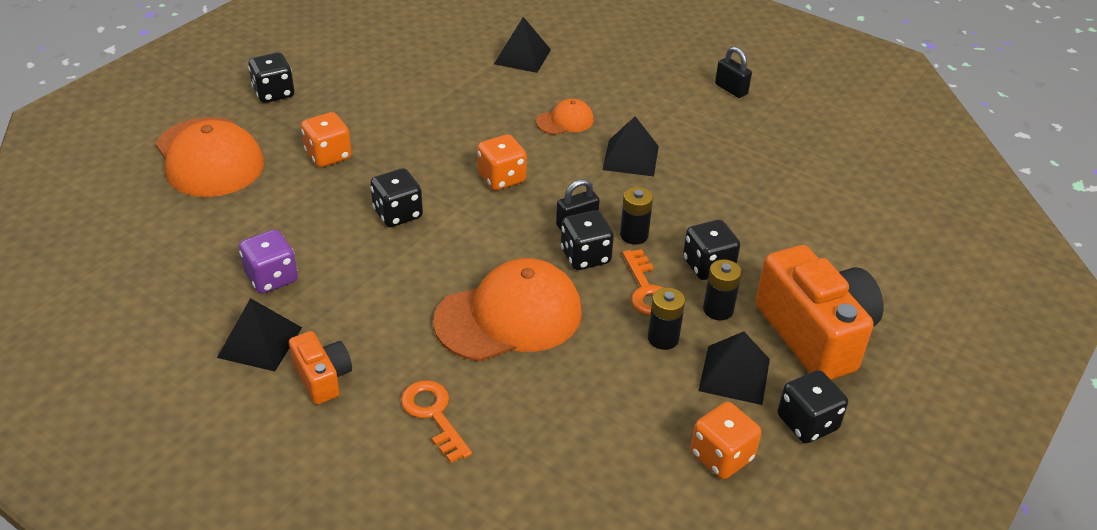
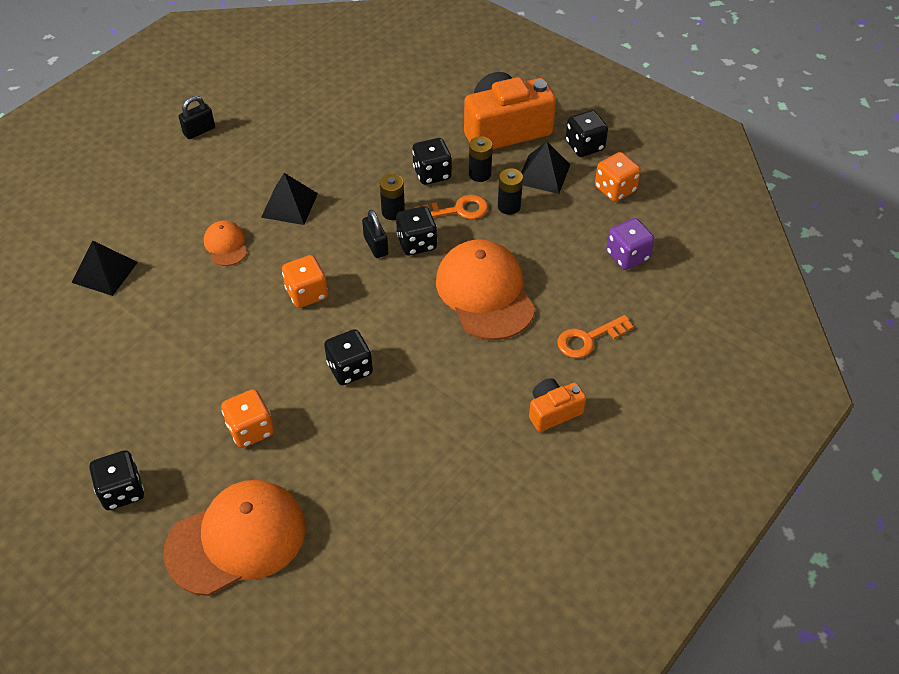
camera: 85 degrees left, 10 degrees up
(260, 342) = (513, 460): black pyramid -> none
(271, 278) = (432, 460): purple dice -> purple dice (627, 256)

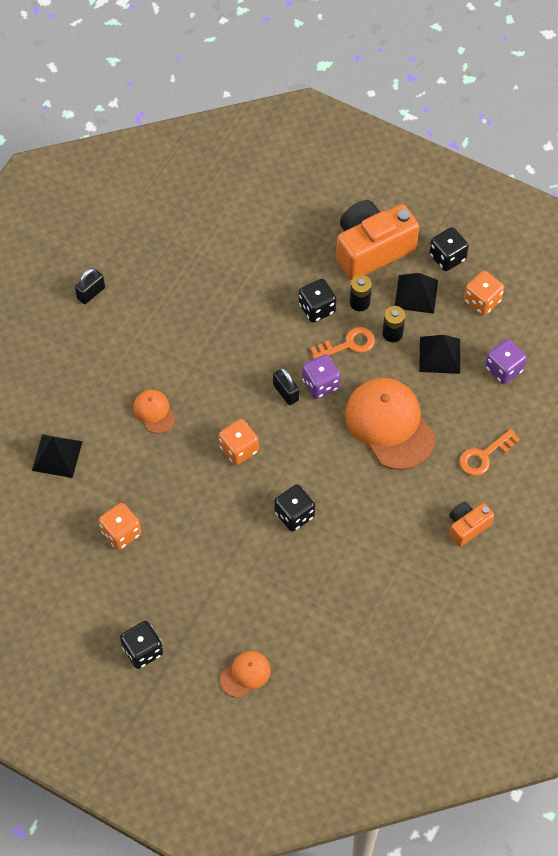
camera: 10 degrees left, 10 degrees up
(236, 539) = (245, 674): orange cap -> orange cap, size x0.48
(250, 429) = (228, 582): orange dice -> orange dice (121, 533)
(289, 205) = (198, 362): black pyramid -> black pyramid (439, 355)
(393, 212) = (292, 355): black battery -> none
(417, 243) = (320, 384): black dice -> purple dice

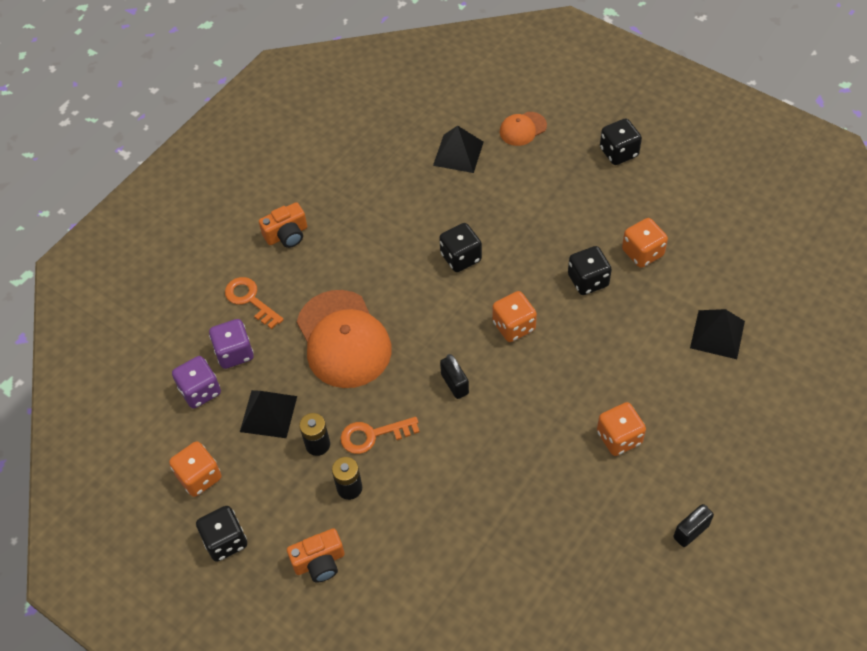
camera: 170 degrees left, 5 degrees down
(145, 359) = (619, 438): none -> orange dice
(154, 412) = (608, 374): orange cap -> none
(317, 308) = (403, 485): black dice -> black dice (588, 280)
(320, 384) = (413, 390): purple dice -> purple dice (234, 353)
(371, 249) = (319, 562): orange camera -> orange camera, size x0.51
(416, 294) = (277, 493): black pyramid -> black pyramid (458, 153)
(484, 456) = (250, 300): orange key -> orange key turned 105 degrees counterclockwise

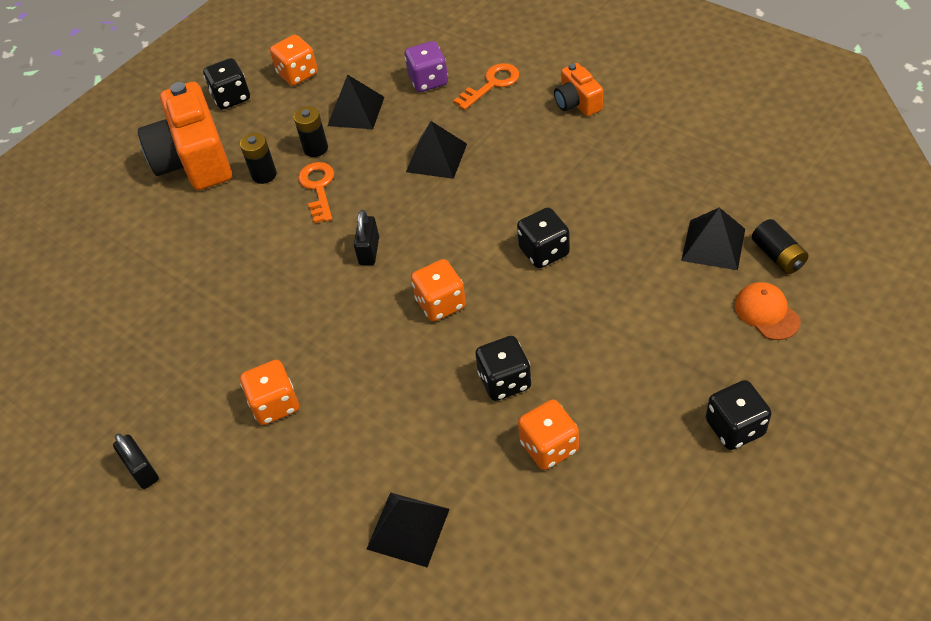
camera: 95 degrees right, 5 degrees down
(200, 391) = (388, 63): purple dice -> none
(319, 562) = (194, 160): orange camera -> orange camera, size x1.97
(343, 339) = (436, 157): orange cap -> black pyramid
(454, 384) = (369, 251): black padlock -> black padlock turned 60 degrees counterclockwise
(471, 119) = (777, 256): none -> black battery

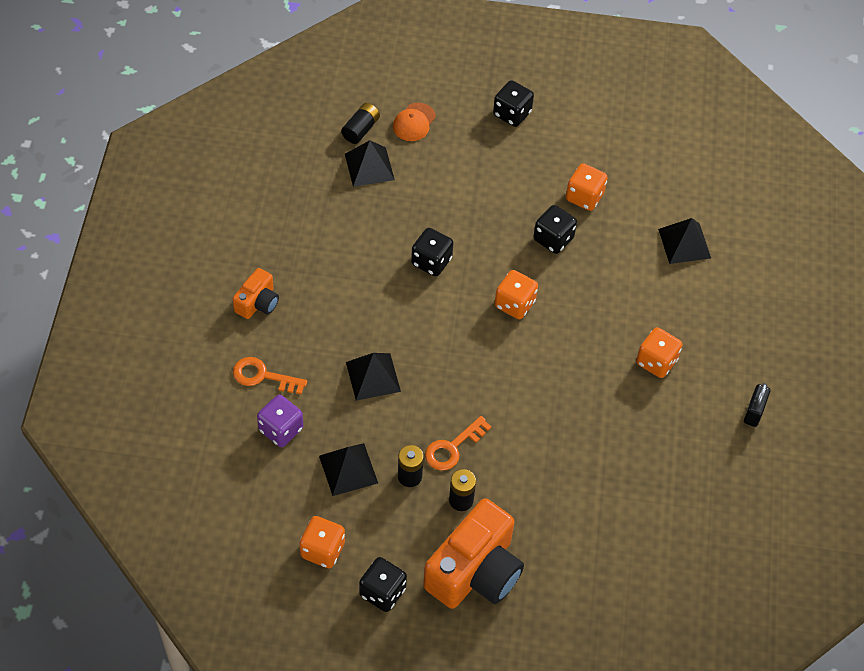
camera: 130 degrees left, 5 degrees up
(369, 251) = (495, 374): black padlock -> none

